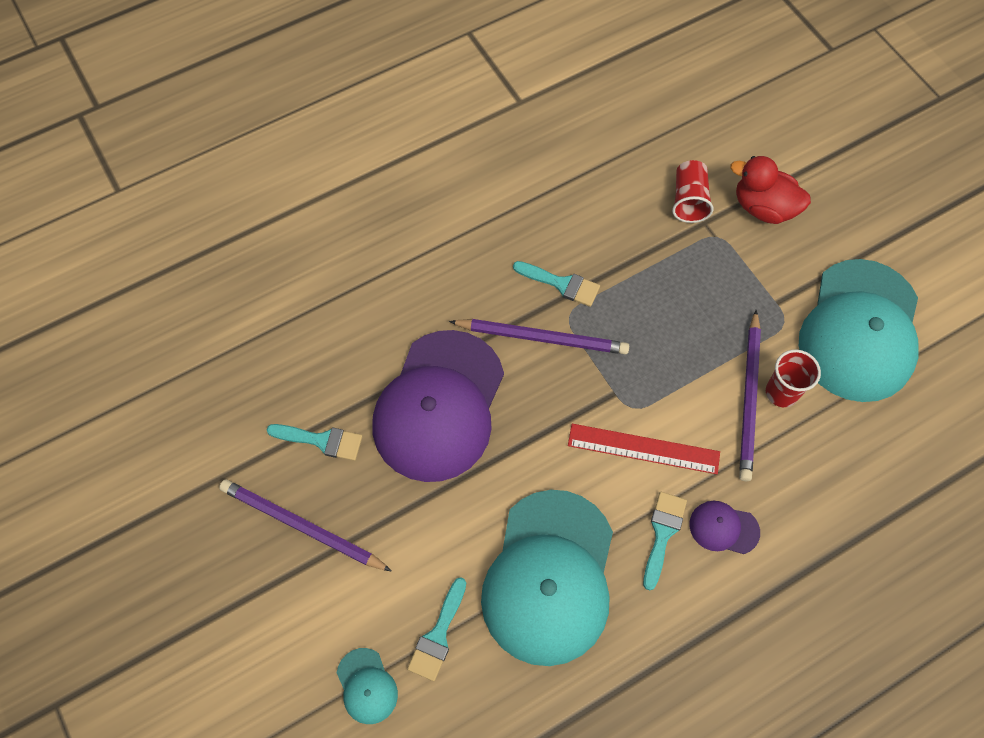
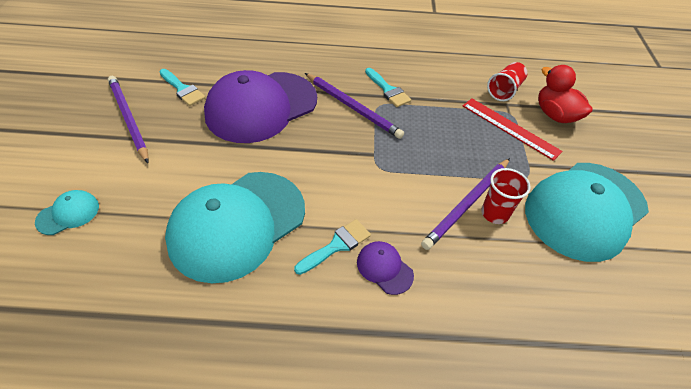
camera: 30 degrees right, 15 degrees down
(367, 686) = (68, 214): turquoise cap -> turquoise cap turned 135 degrees counterclockwise
(438, 635) = (137, 214): turquoise brush -> none
(643, 448) = (367, 191): red ruler -> red ruler (510, 128)

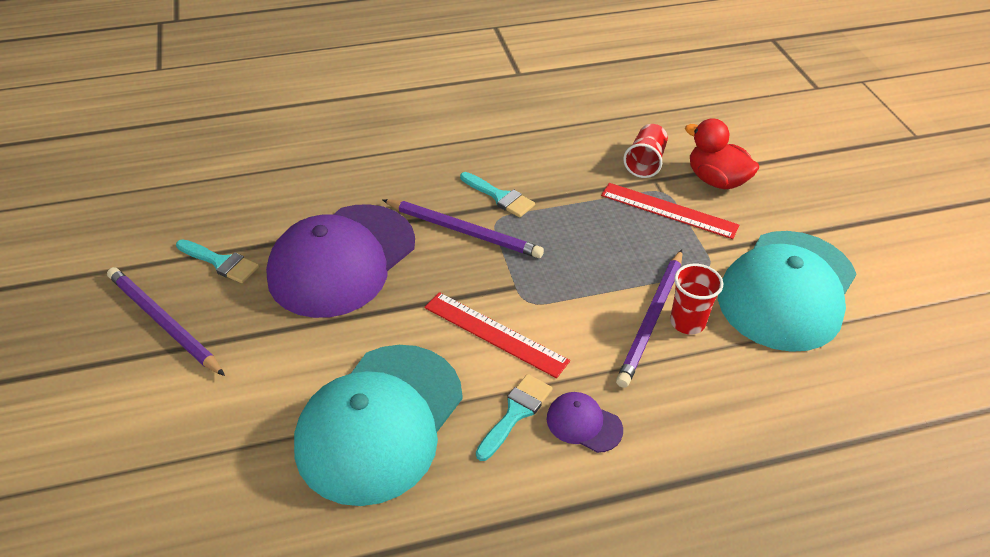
camera: 15 degrees left, 5 degrees down
(68, 214) = (144, 472): turquoise cap -> none
(345, 184) = (495, 334): none -> red ruler

